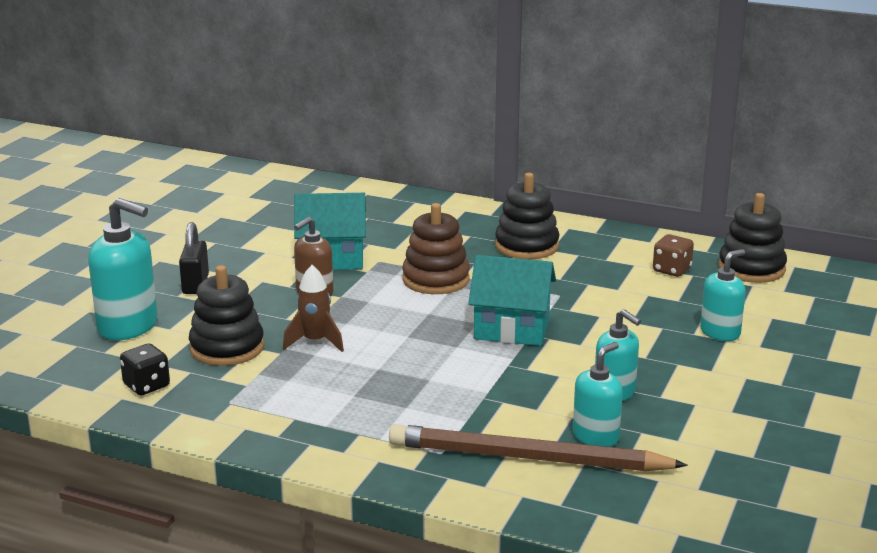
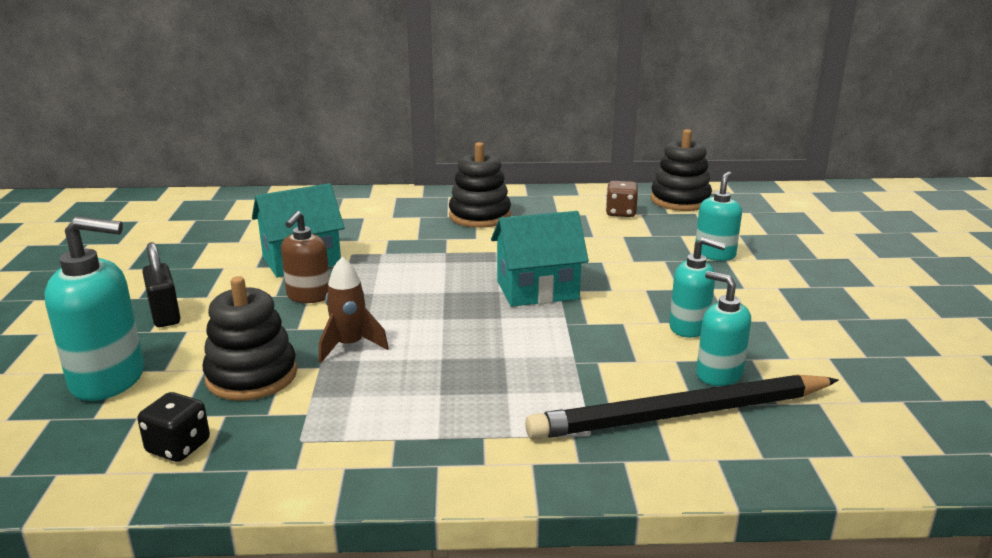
camera: 25 degrees left, 0 degrees up
(436, 279) = (423, 260): brown stacking toy -> none
(528, 458) = (681, 414): brown pencil -> black pencil
(596, 437) = (718, 374): turquoise soap dispenser -> turquoise soap dispenser turned 60 degrees counterclockwise

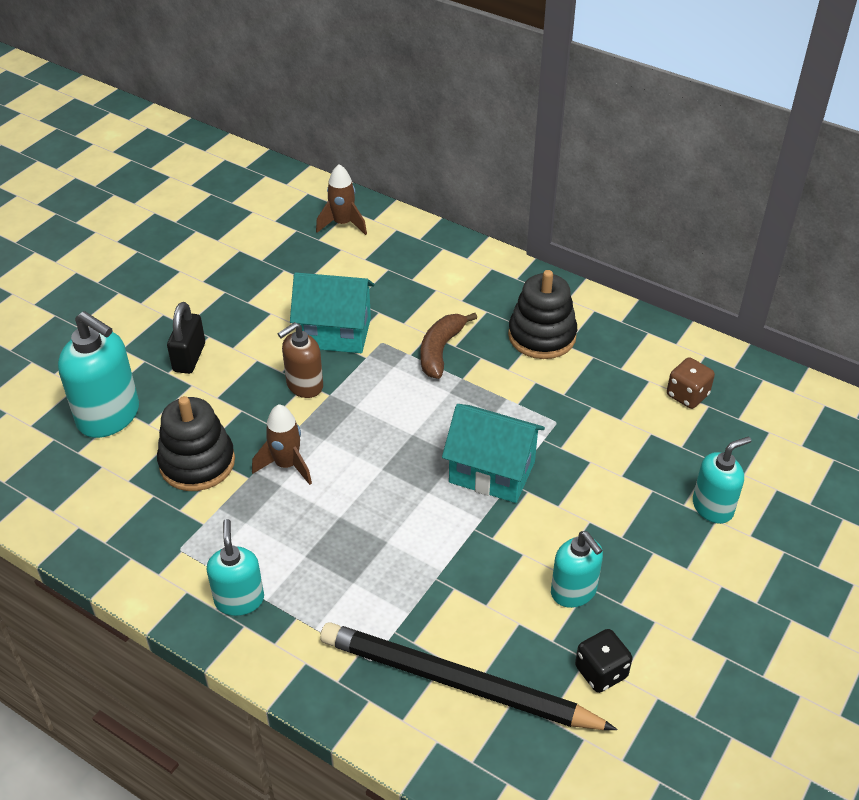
camera: 35 degrees right, 20 degrees up
(178, 447) = (106, 511): black dice -> black dice (601, 672)
(237, 206) = (343, 224): none -> brown rocket
(409, 244) = (440, 350): none -> brown banana
(680, 200) = (776, 403): black stacking toy -> none
(718, 374) = (536, 659): turquoise soap dispenser -> turquoise soap dispenser (239, 599)

